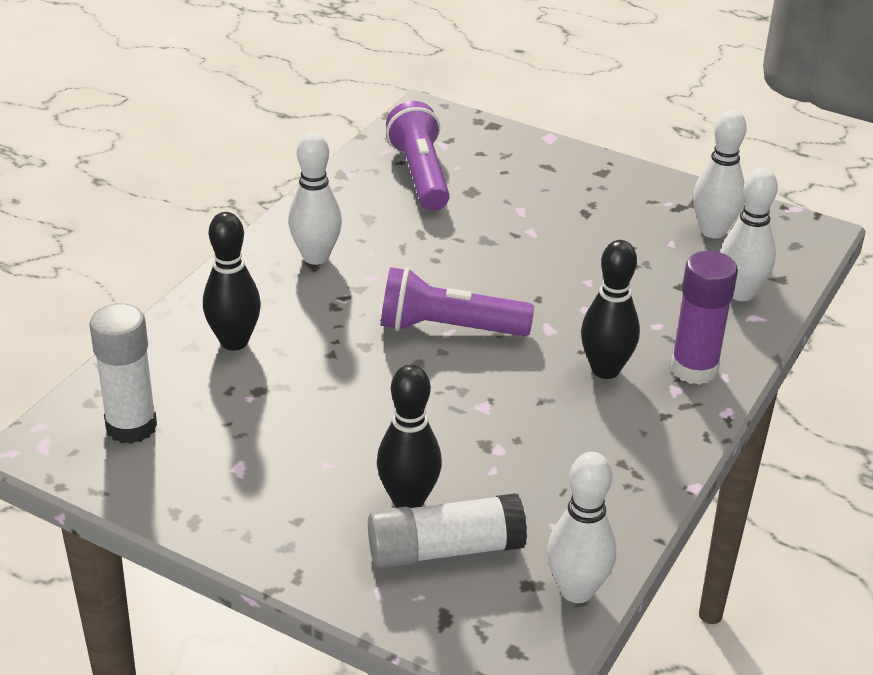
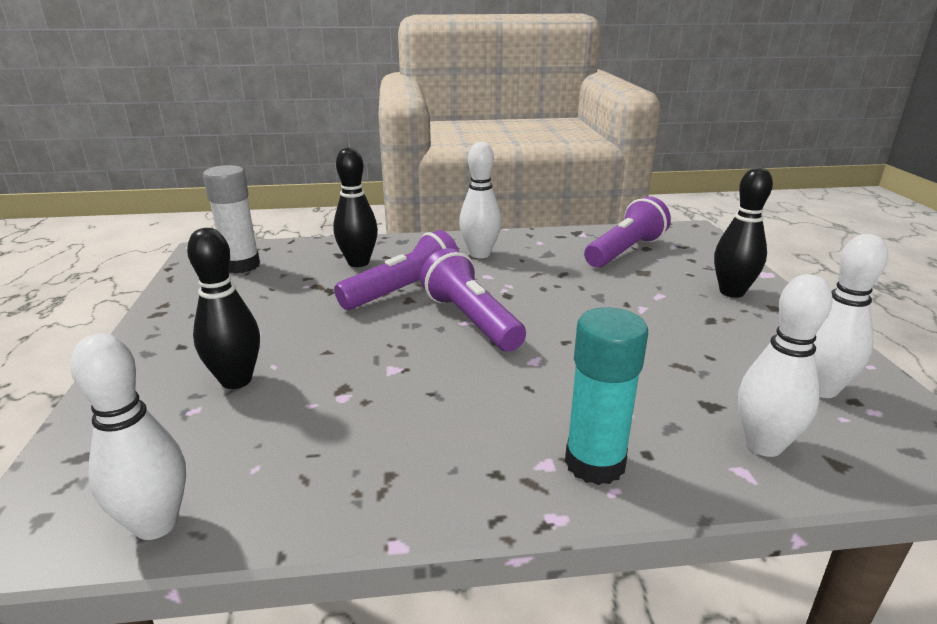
camera: 55 degrees right, 10 degrees down
(344, 341) = (404, 291): none -> purple flashlight
(444, 550) = (180, 420): white glue stick -> none
(605, 370) = (518, 409): black bowling pin -> black bowling pin (731, 292)
(694, 369) = (595, 463): purple glue stick -> turquoise glue stick

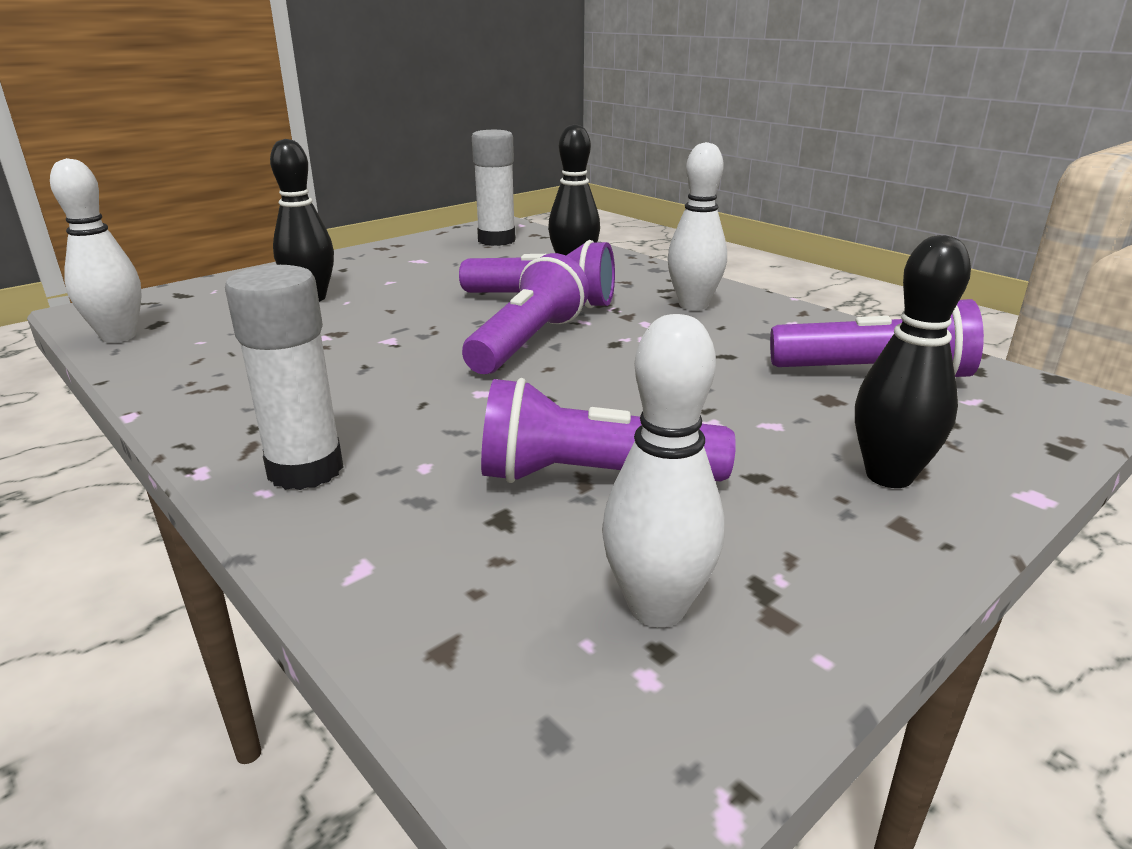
camera: 55 degrees right, 0 degrees up
(595, 463) = (305, 470): turquoise glue stick -> white glue stick
(682, 362) = (593, 477): none -> purple flashlight
(763, 445) = (436, 575): white bowling pin -> none

